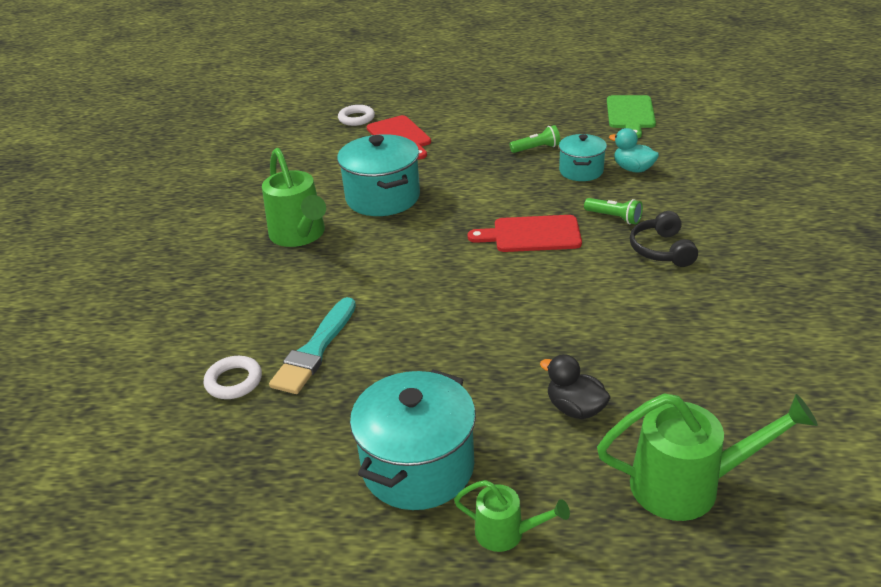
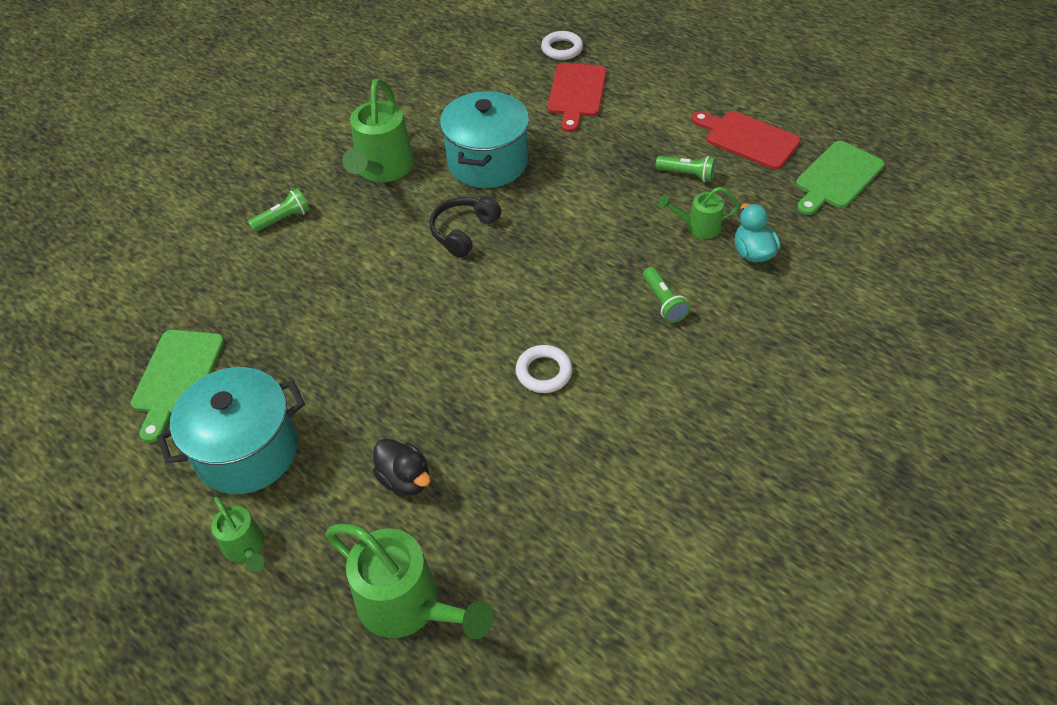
camera: 35 degrees right, 15 degrees up
(234, 381) = (206, 291): white ring -> white ring (544, 372)
(248, 301) = (283, 219): none -> green flashlight
(281, 454) = (177, 377): none -> green cutting board
(315, 350) = (283, 297): turquoise brush -> none
(532, 234) = (567, 278): red cutting board -> red cutting board (748, 139)
(575, 408) = (405, 479): black duck -> black duck turned 150 degrees clockwise
(581, 171) = (698, 227): turquoise pot -> green watering can
(661, 250) = (663, 366): black headphones -> black headphones (463, 231)

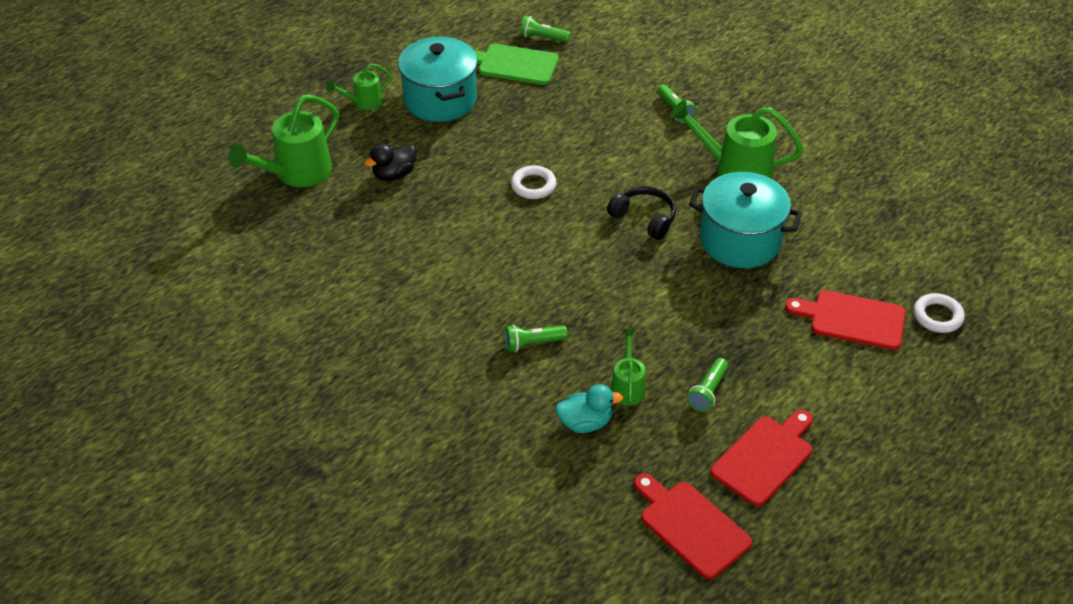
camera: 95 degrees right, 5 degrees down
(122, 353) = (542, 38): none -> green flashlight
(544, 372) = (472, 256): white ring -> white ring (533, 185)
(837, 177) = (691, 526): green cutting board -> red cutting board

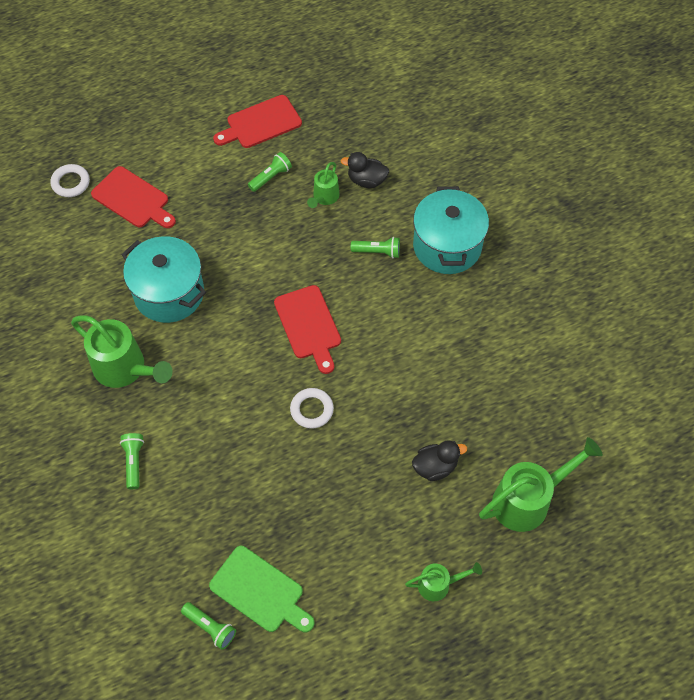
camera: 160 degrees left, 15 degrees up
(440, 100) = (358, 560): turquoise pot -> turquoise pot (447, 246)
(585, 423) = (366, 180): turquoise duck -> black duck
(644, 218) = (233, 341): black headphones -> none
(691, 526) = (331, 97): red cutting board -> red cutting board (309, 325)

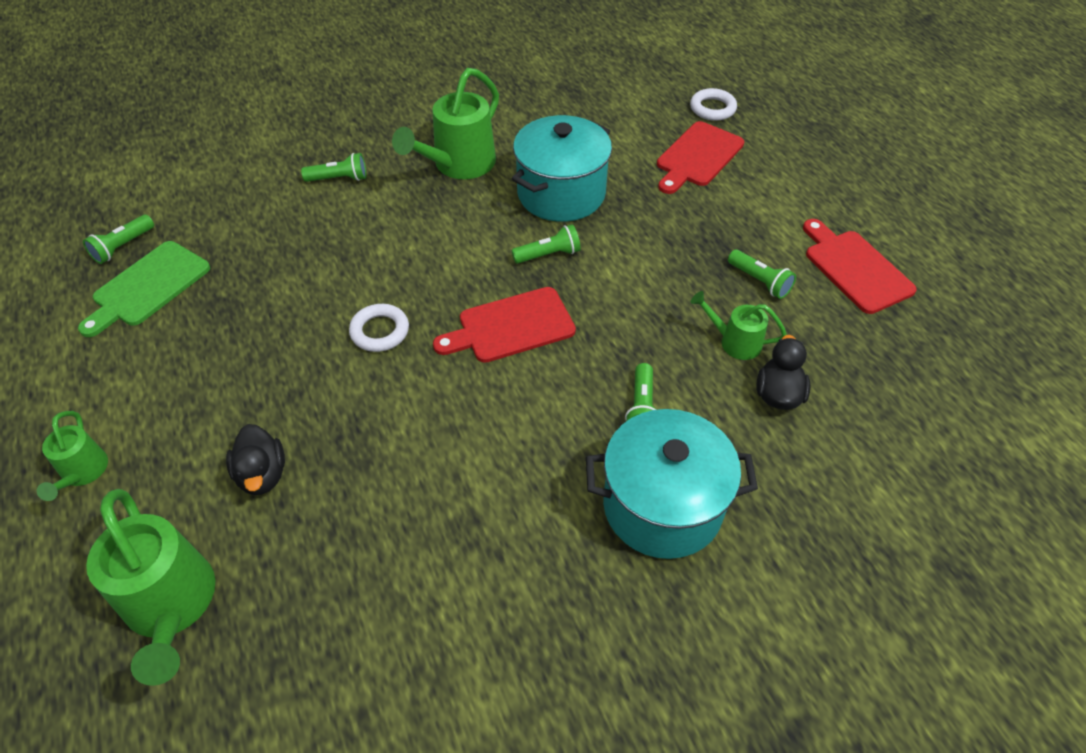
camera: 90 degrees right, 10 degrees down
(238, 302) = (548, 255): none -> green flashlight

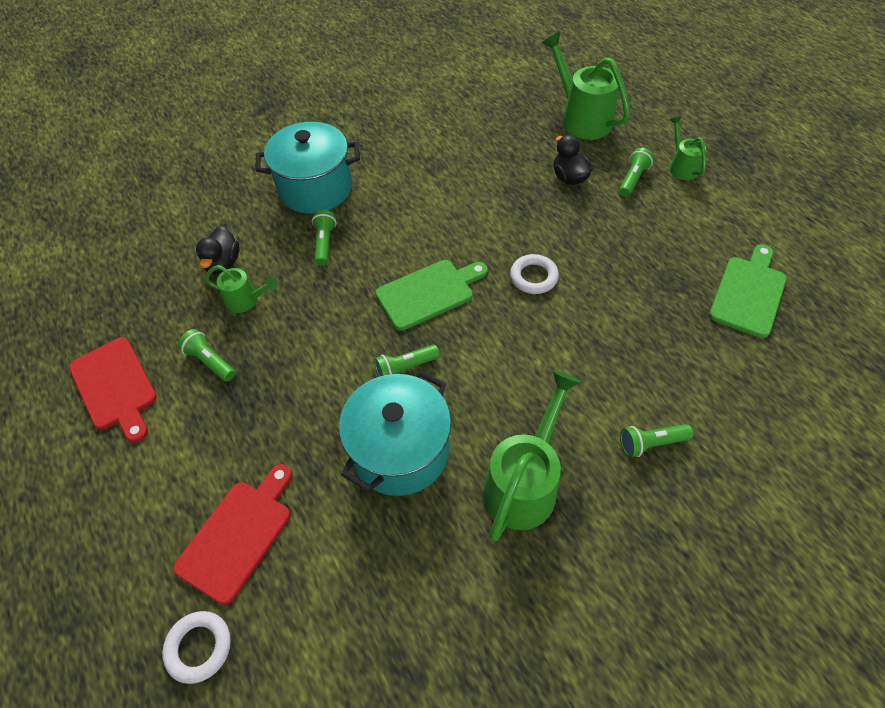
camera: 175 degrees right, 5 degrees up
(123, 247) = (806, 329): green flashlight -> green flashlight (633, 179)
(511, 326) = (429, 293): red cutting board -> green cutting board

